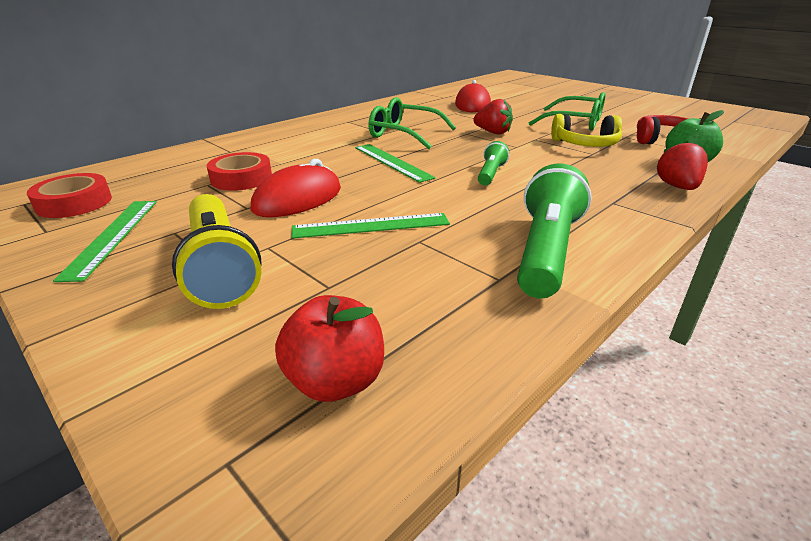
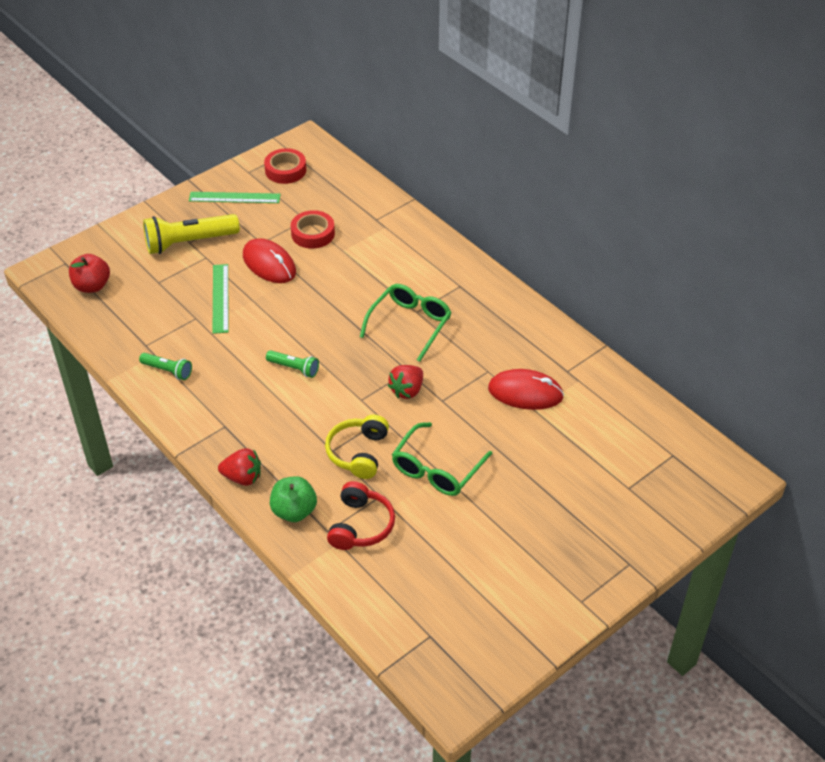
camera: 95 degrees right, 15 degrees up
(392, 162) = (333, 312): green ruler -> none
(546, 251) = (168, 371): green flashlight -> green flashlight, size x0.53

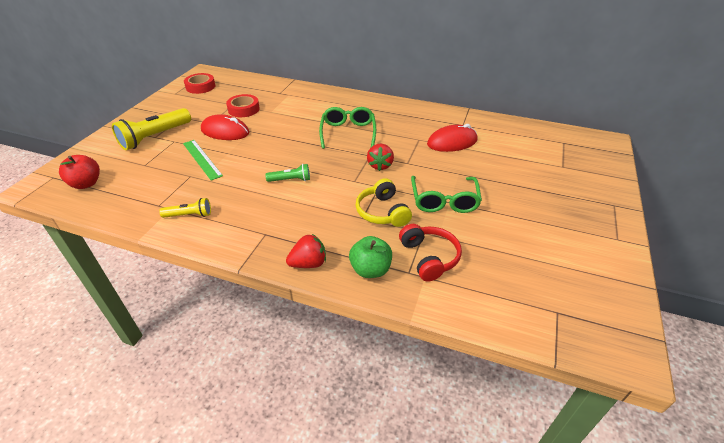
camera: 30 degrees left, 5 degrees down
(168, 371) = (189, 215): green flashlight -> yellow flashlight
(234, 197) = (174, 107): green ruler -> none

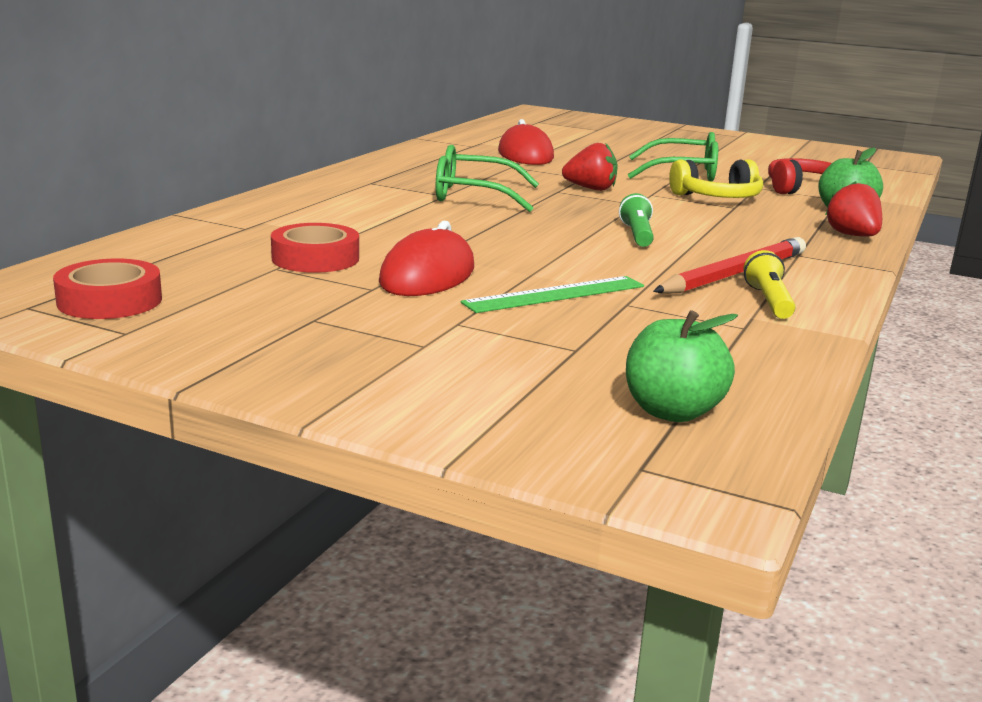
camera: 85 degrees left, 20 degrees down
(86, 184) = (672, 411): red apple -> green apple
(155, 137) = (426, 345): yellow flashlight -> none
(229, 208) = (734, 274): none -> red pencil

